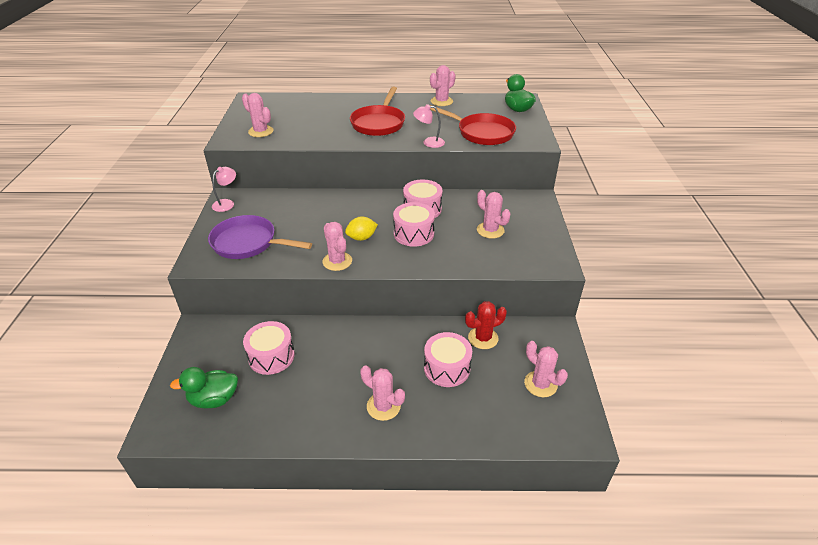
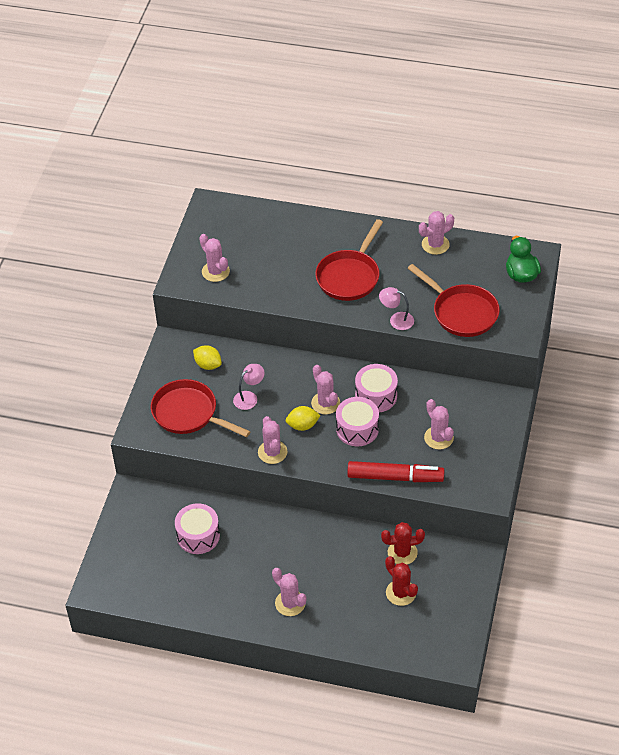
camera: 15 degrees right, 10 degrees up
(214, 399) = (144, 569): green duck -> none
(227, 203) = (170, 353): pink lamp -> pink lamp (249, 397)
(248, 243) = (188, 413): purple pan -> red pan
(263, 207) = (208, 365): none -> yellow lemon
(447, 368) = (357, 577): pink drum -> none
(463, 264) = (395, 477): none -> red marker
(496, 375) = (401, 593): none -> red cactus
(540, 384) = (438, 609): pink cactus -> pink cactus (325, 403)

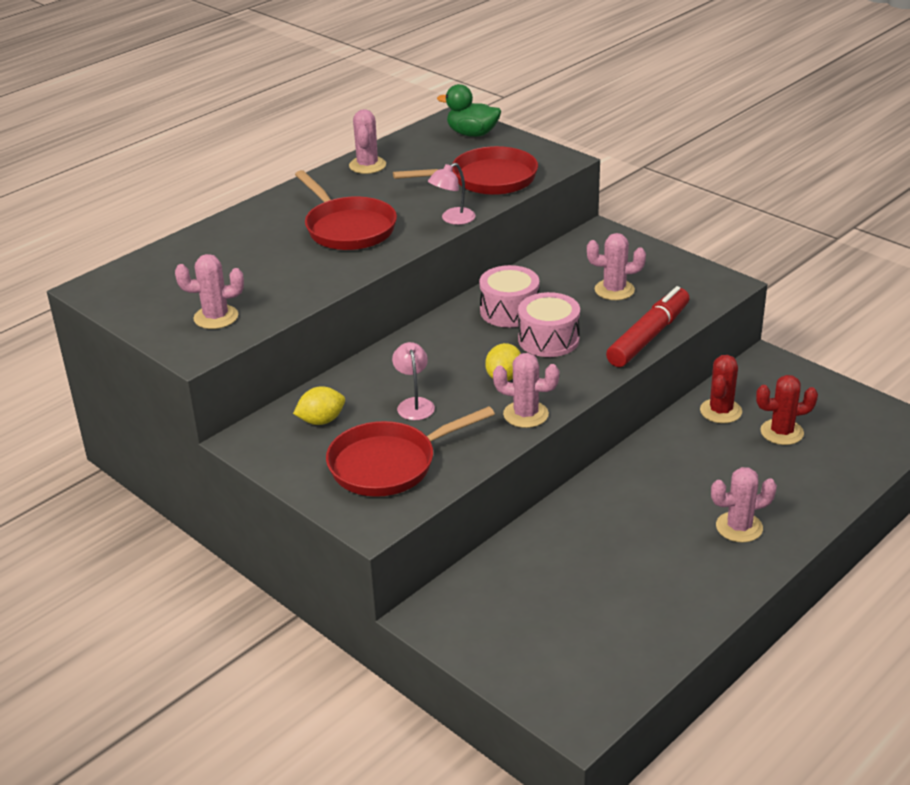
camera: 60 degrees left, 15 degrees down
(198, 536) = (561, 574): pink drum -> none
(325, 403) = (484, 349): pink cactus -> none

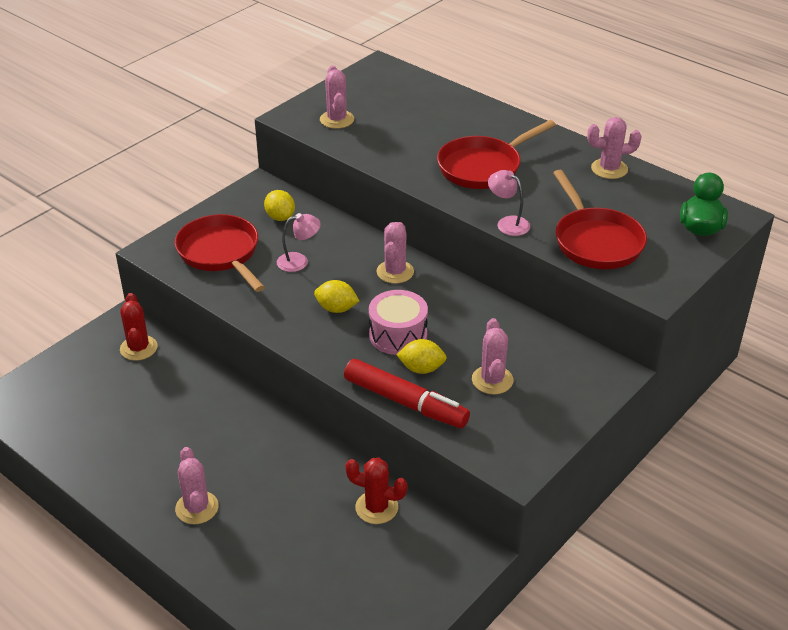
camera: 85 degrees right, 5 degrees up
(509, 311) = (446, 309): pink drum -> none
(526, 414) = (280, 322): pink cactus -> pink cactus (395, 272)
(600, 327) = (421, 369): none -> yellow lemon
(782, 432) = (340, 554): red cactus -> red cactus (138, 348)

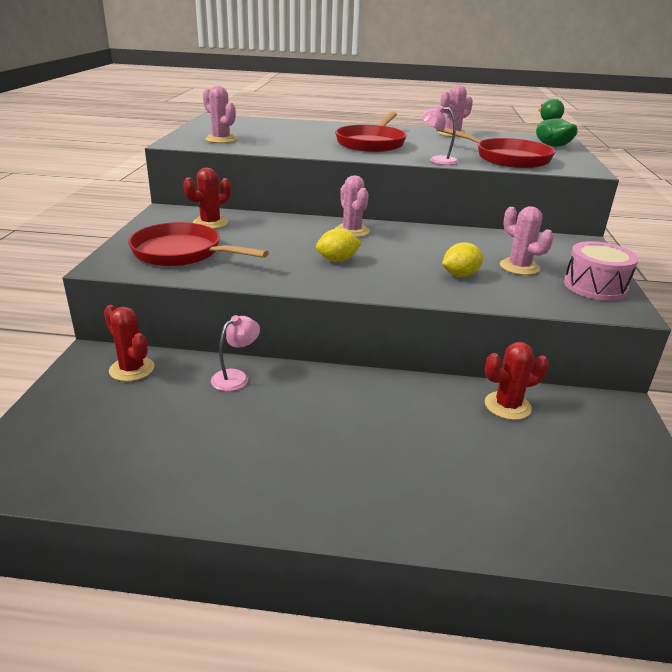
camera: 35 degrees left, 10 degrees down
(197, 508) = (350, 479): pink cactus -> none
(280, 217) = (210, 223): yellow lemon -> red cactus
(299, 261) = (263, 242): pink lamp -> pink lamp (236, 377)
(398, 335) = (410, 262): pink drum -> pink drum (595, 286)
(405, 402) = (483, 297): red marker -> none

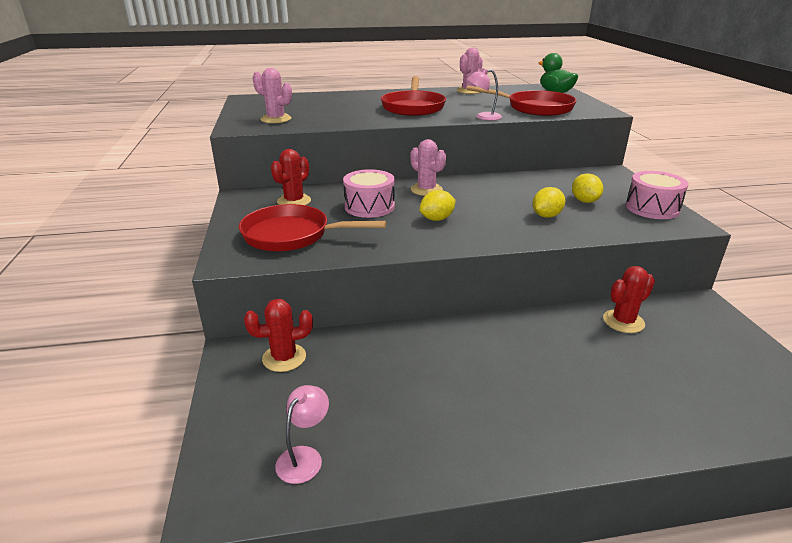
camera: 15 degrees left, 0 degrees up
(132, 369) = (284, 358): red cactus -> red cactus turned 45 degrees counterclockwise
(236, 377) = (387, 344): pink lamp -> pink lamp (304, 457)
(279, 238) = (369, 207): none -> pink drum
(519, 267) = (584, 201): pink cactus -> yellow lemon

